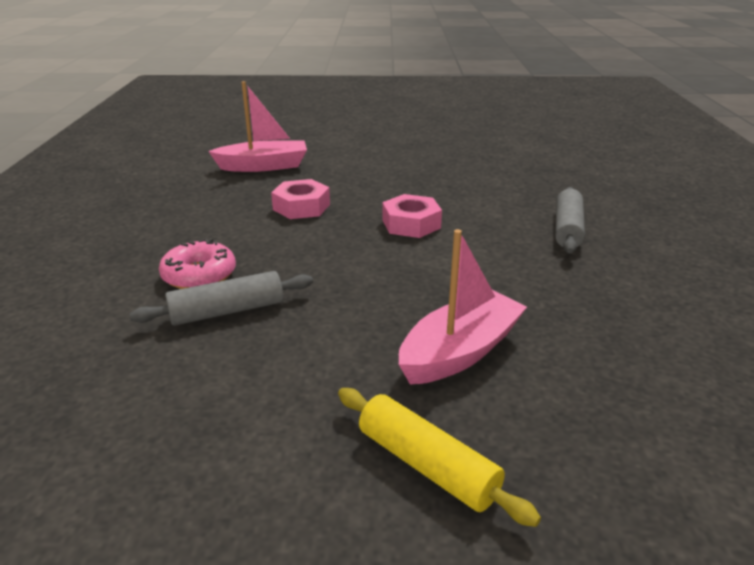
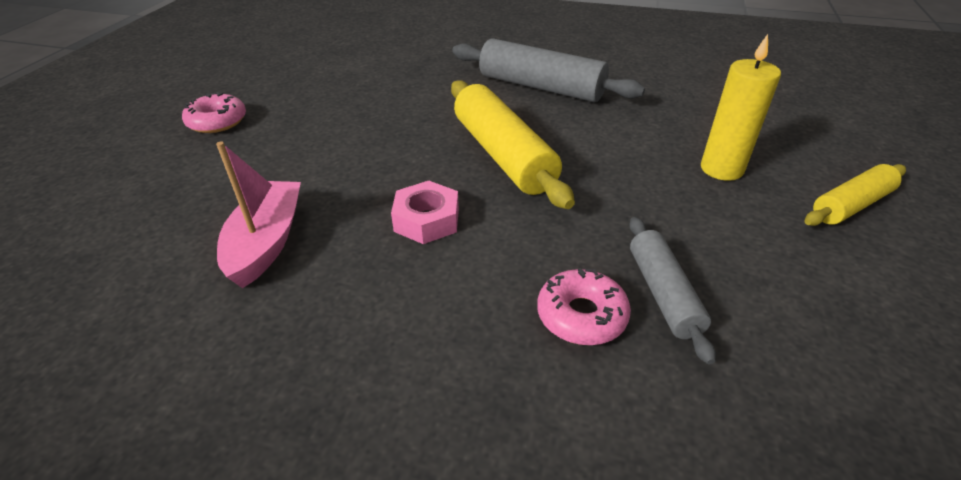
camera: 75 degrees left, 10 degrees up
(394, 126) = (217, 121): none -> pink donut
(411, 224) = (503, 155): pink nut -> yellow rolling pin
(460, 352) = (721, 169): pink boat -> yellow candle
(567, 229) = (541, 87): grey rolling pin -> grey rolling pin, size x1.70

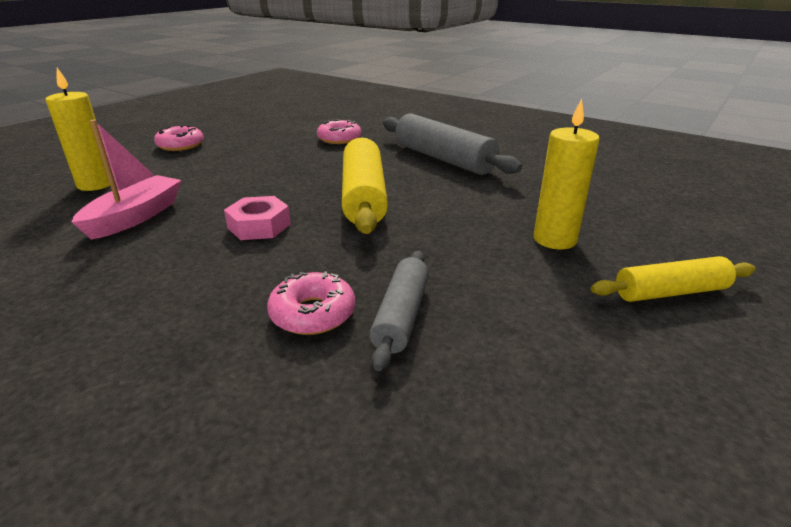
camera: 20 degrees right, 10 degrees down
(162, 205) = (96, 184): none -> yellow candle
(406, 78) = (339, 139): none -> pink donut

